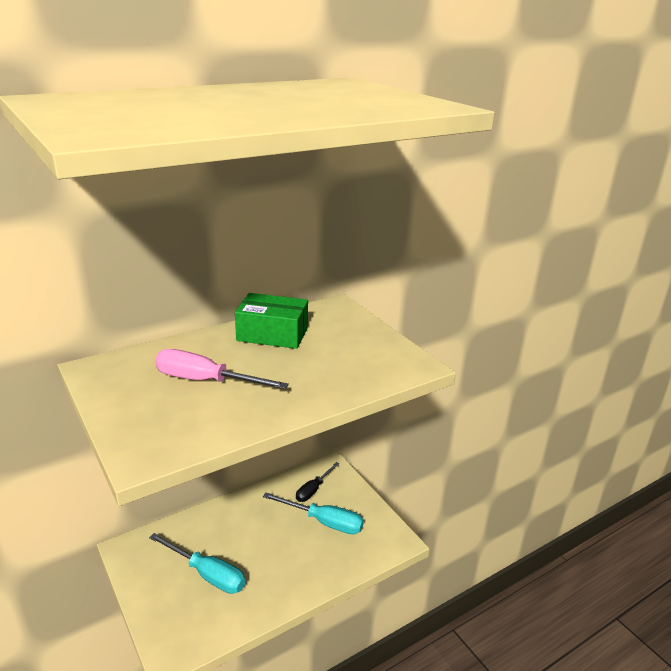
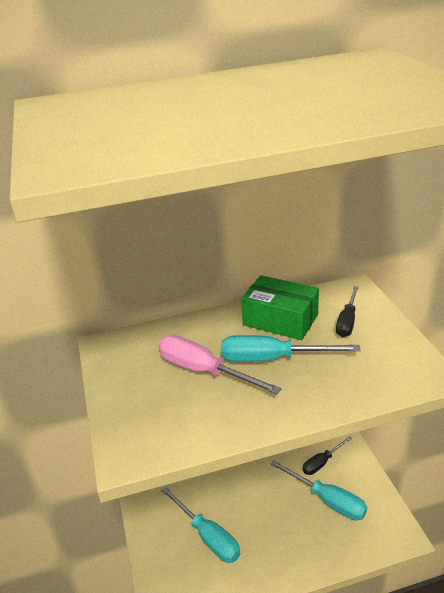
camera: 20 degrees right, 5 degrees up
(271, 365) = (272, 359): none -> turquoise screwdriver
(336, 331) = (347, 321): none -> black screwdriver

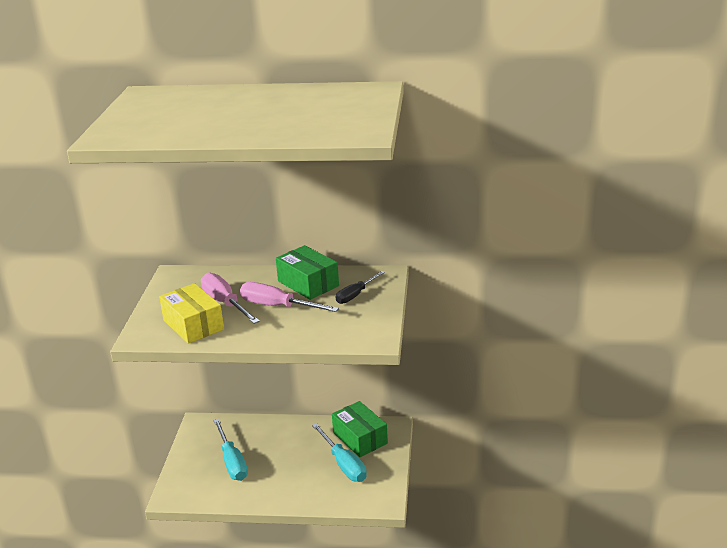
camera: 20 degrees right, 5 degrees down
(187, 414) = (193, 325): none -> yellow box
(272, 359) = (277, 306): turquoise screwdriver -> pink screwdriver
(322, 462) = (360, 438): black screwdriver -> green box

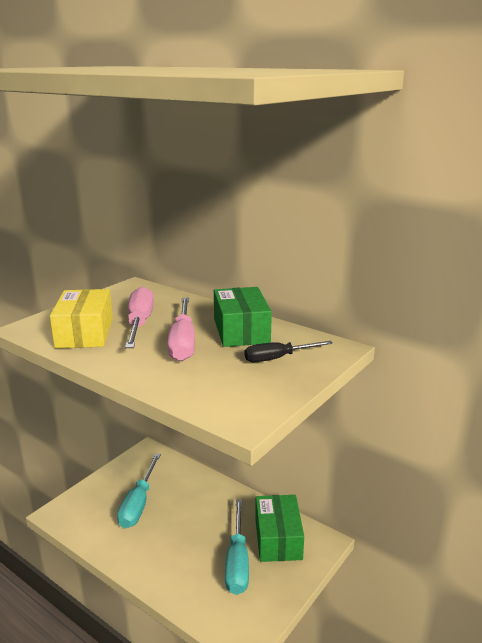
camera: 30 degrees right, 5 degrees down
(277, 306) = (183, 342): pink screwdriver -> pink screwdriver turned 150 degrees counterclockwise

